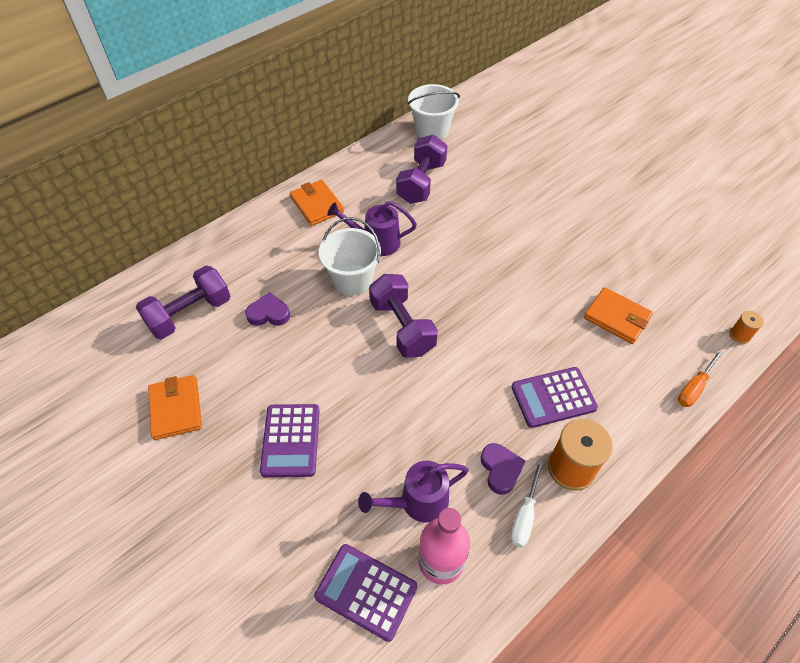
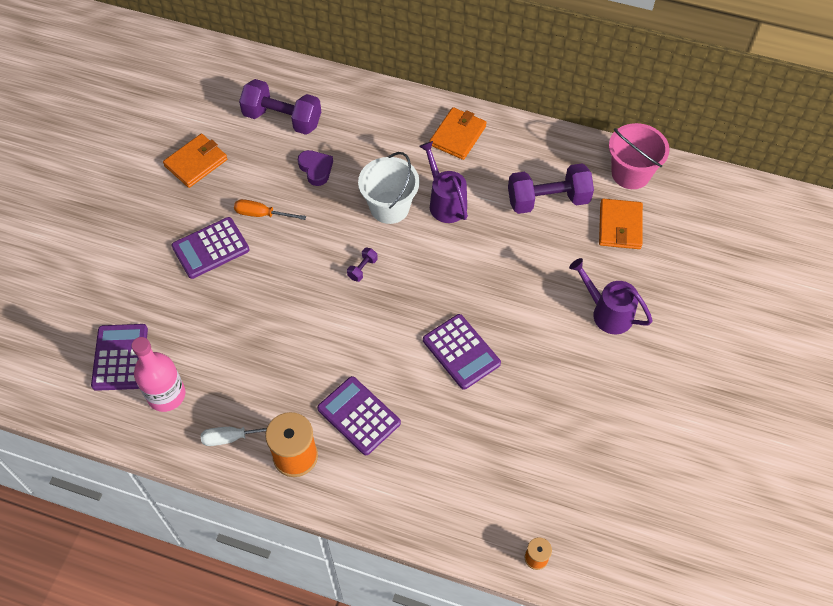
camera: 60 degrees right, 5 degrees up
(402, 327) = (362, 269): purple dumbbell -> purple dumbbell, size x0.42
(417, 502) = (205, 357): purple watering can -> purple watering can (607, 312)
(432, 130) = (630, 173): white bucket -> pink bucket
(500, 469) = (265, 403): purple heart -> none
(528, 297) = (461, 352): none -> purple calculator
(616, 317) = (485, 436): orange wallet -> orange wallet (620, 226)
(694, 387) = (442, 532): orange screwdriver -> orange screwdriver (262, 214)

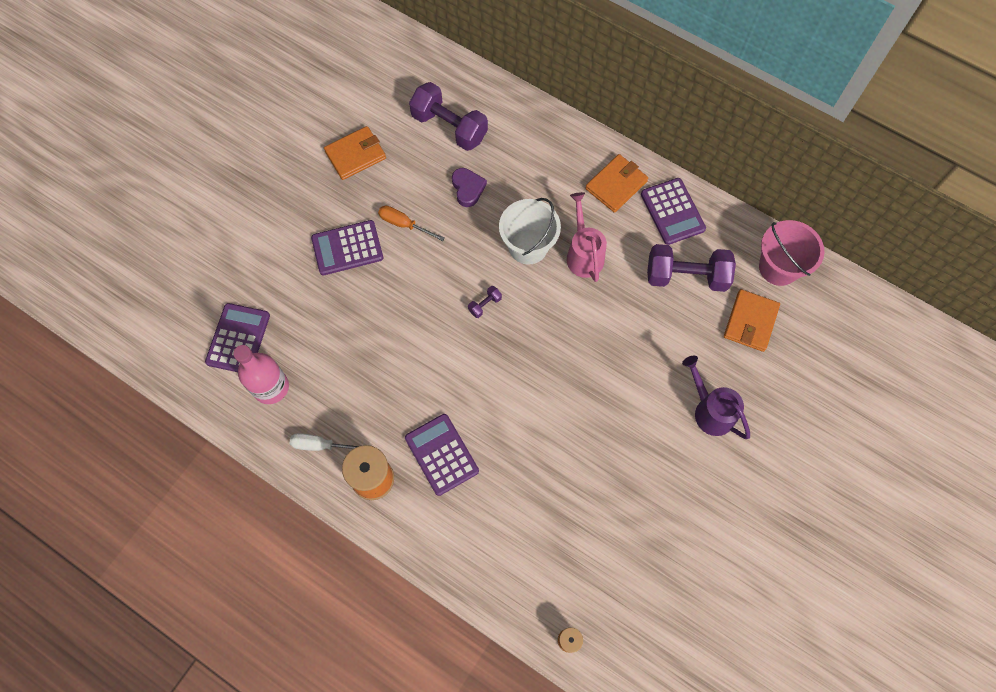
camera: 15 degrees right, 10 degrees up
(445, 202) = (583, 254): purple watering can -> pink watering can
(461, 352) = (556, 415): purple calculator -> purple calculator (672, 211)

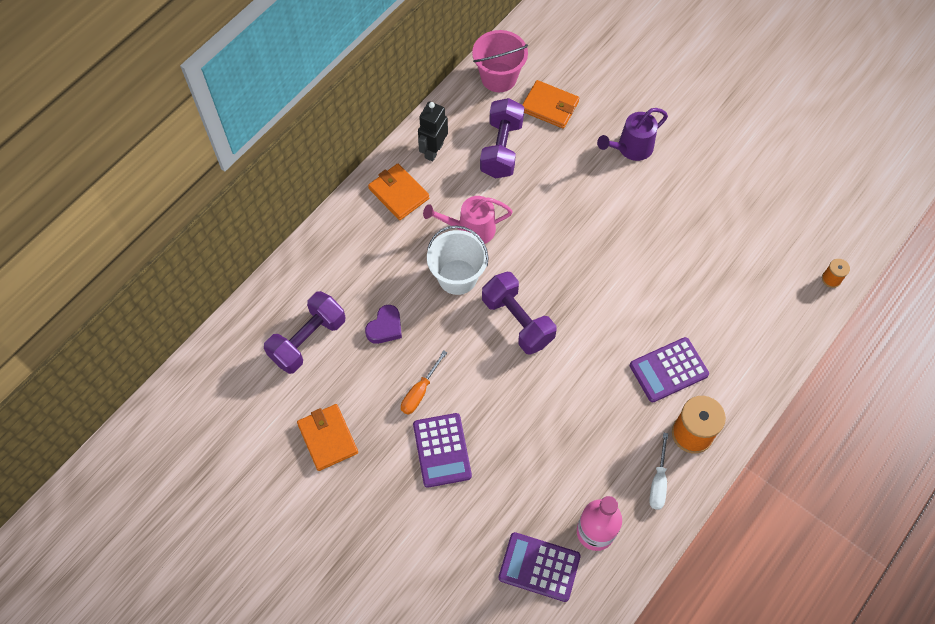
camera: 85 degrees left, 5 degrees down
(468, 188) = (385, 327): purple heart -> purple heart turned 135 degrees clockwise
(485, 305) = (517, 321): purple dumbbell -> purple dumbbell, size x2.39
(672, 211) = (433, 150): purple calculator -> black robot

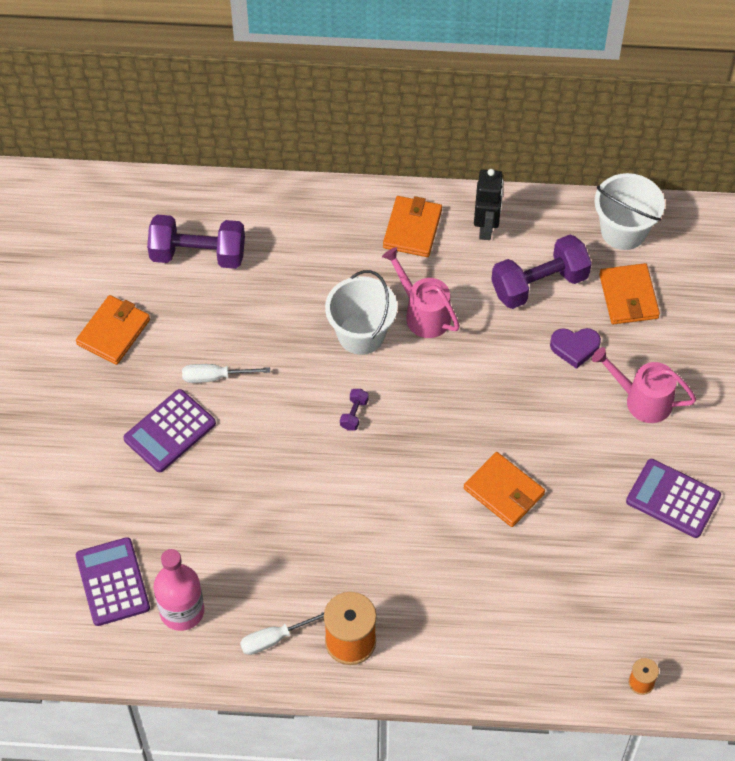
camera: 55 degrees right, 5 degrees down
(385, 327) = (259, 307): purple heart -> purple heart (575, 348)
(420, 392) = (215, 377): orange screwdriver -> white screwdriver
(433, 150) = (486, 227): black robot -> black robot turned 105 degrees clockwise
(499, 77) = (623, 231): pink bucket -> white bucket
(517, 321) = (354, 414): purple dumbbell -> purple dumbbell, size x0.42
(630, 148) = (641, 400): purple watering can -> pink watering can
(642, 268) = (503, 491): none -> orange wallet
(668, 370) = (405, 581): purple calculator -> purple calculator (673, 499)

